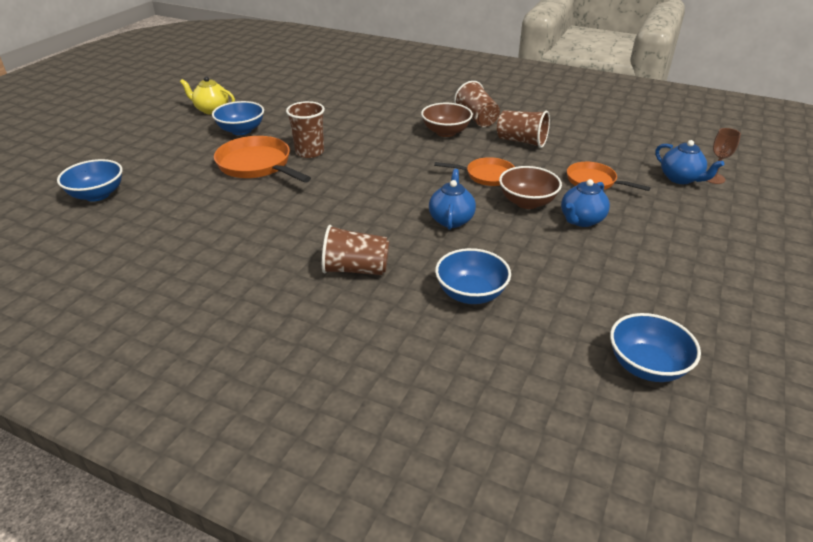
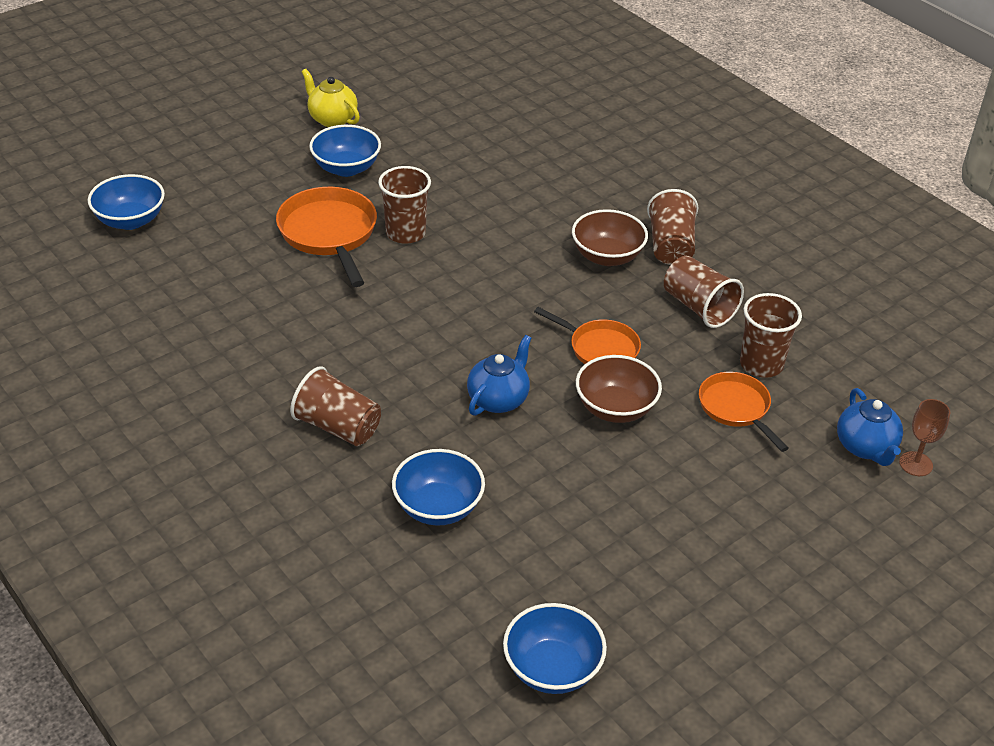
camera: 25 degrees right, 5 degrees up
(581, 220) = (660, 460): blue teapot -> none
(583, 157) = (761, 364): none -> brown cup

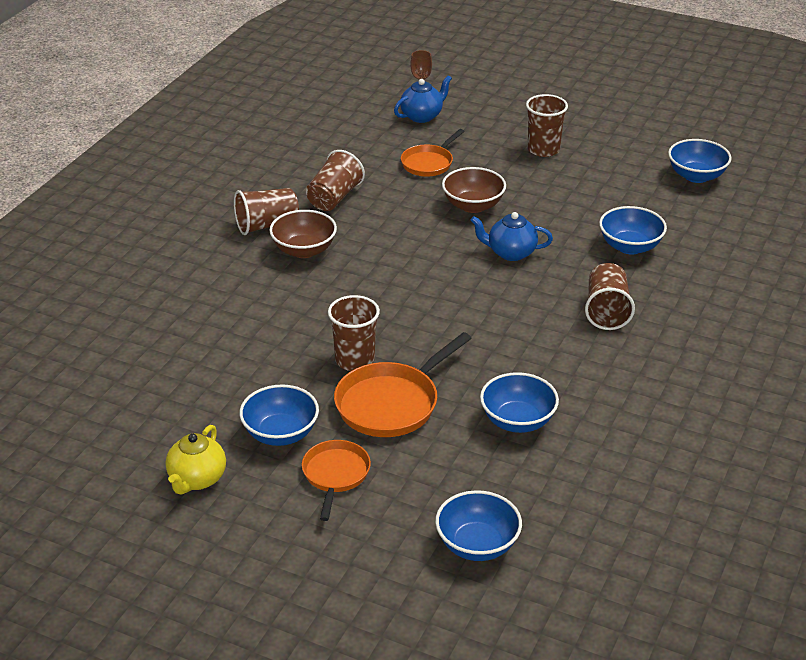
camera: 115 degrees left, 5 degrees down
(239, 295) = (517, 421): none -> blue bowl
(600, 348) = (417, 226): orange pan -> orange pan (335, 475)
(761, 364) = (376, 163): brown cup -> brown cup (543, 149)

